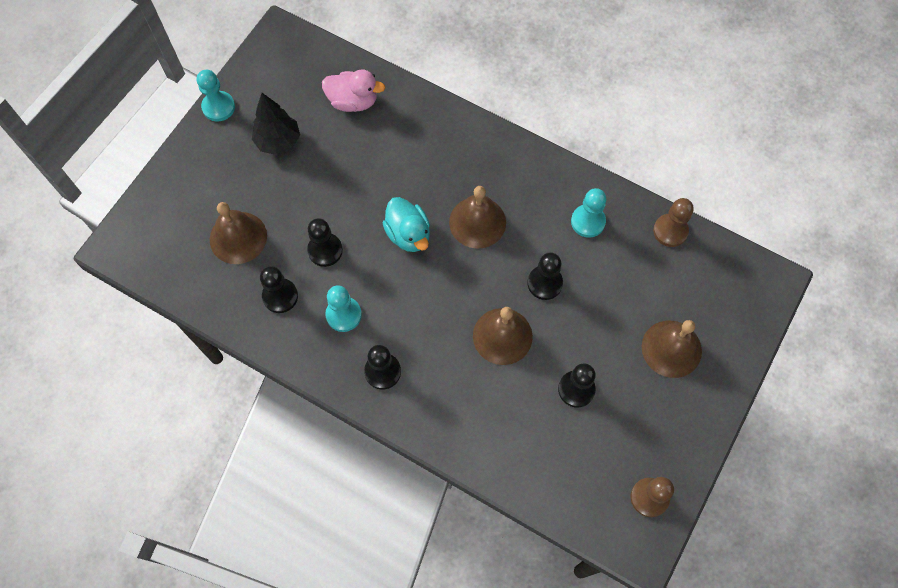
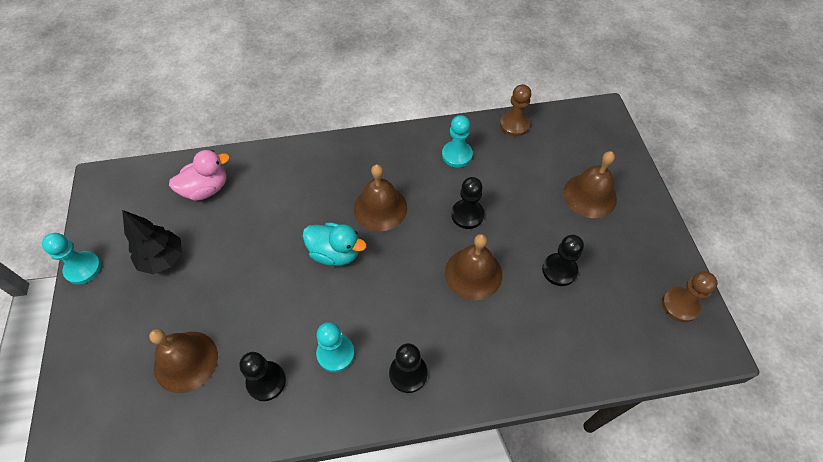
camera: 40 degrees left, 10 degrees down
(325, 250) = (276, 314): black pawn -> none

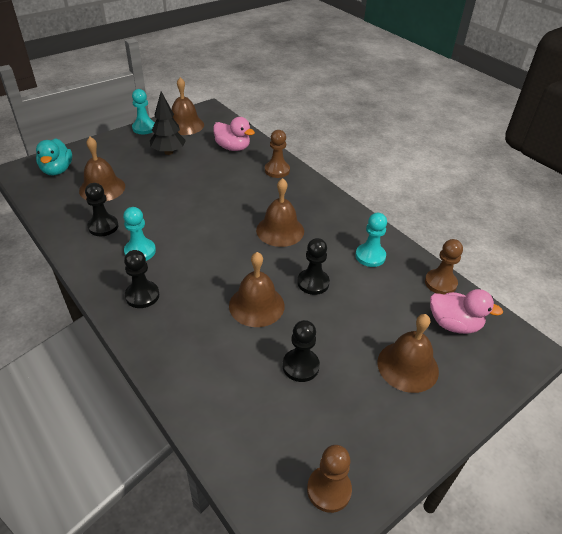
camera: 60 degrees right, 15 degrees down
(115, 219) = (185, 125): none -> brown bell
(280, 166) = (277, 170): none -> brown pawn
(335, 253) = (223, 222): turquoise duck -> turquoise duck (57, 170)
(561, 142) = (454, 324): none -> pink duck

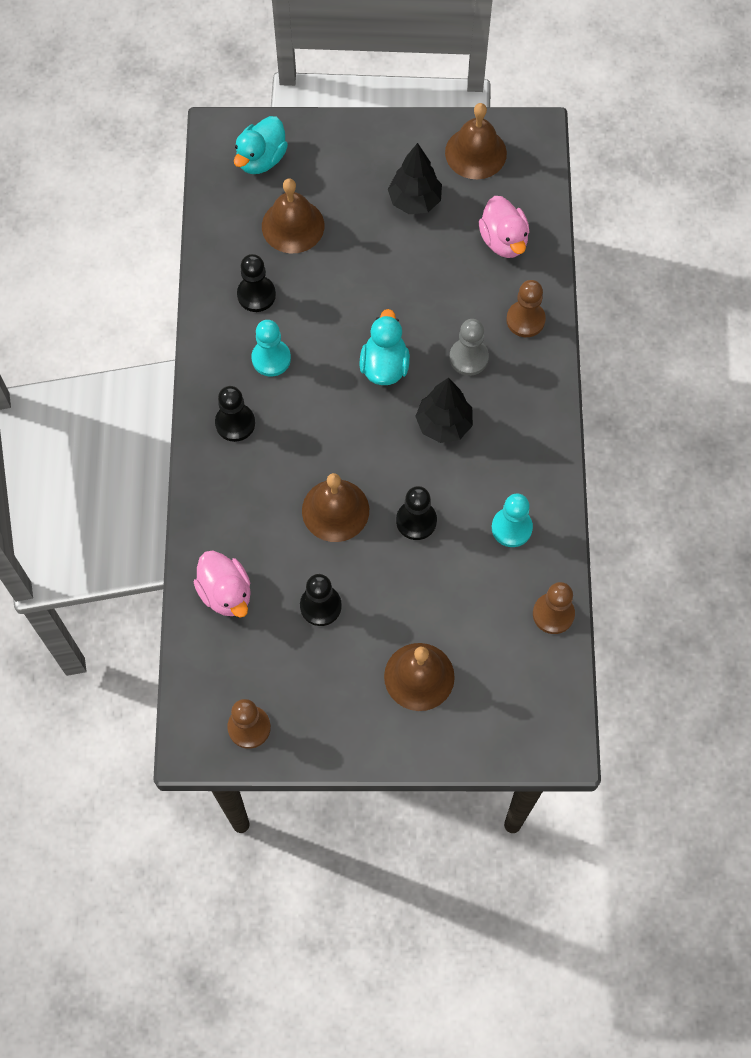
camera: 40 degrees right, 25 degrees up
(144, 128) = (417, 129): turquoise pawn -> none
(218, 222) = (384, 366): none -> turquoise duck
(263, 197) = (468, 358): none -> grey pawn
(280, 230) = (443, 424): brown bell -> black tree
(454, 324) = (513, 668): pink duck -> pink duck (226, 593)

